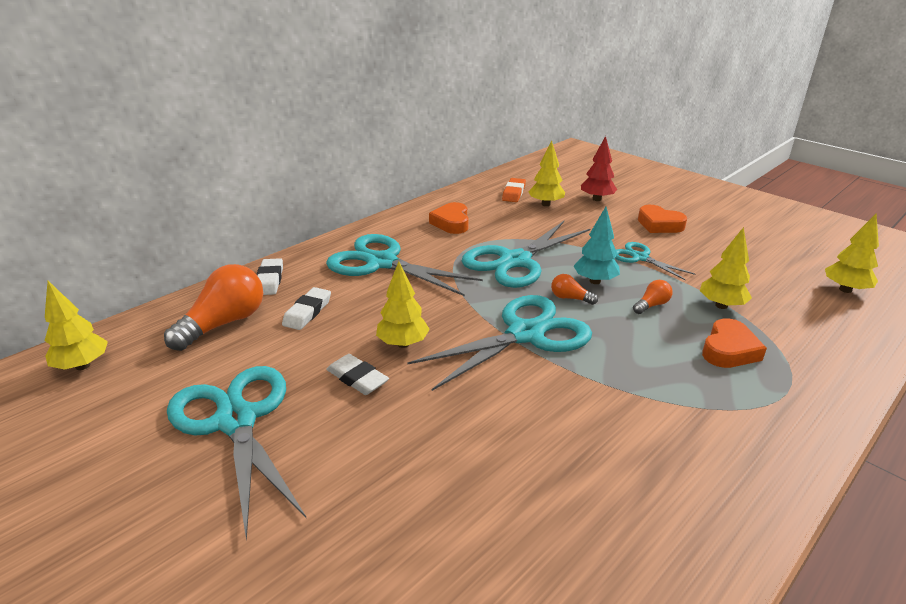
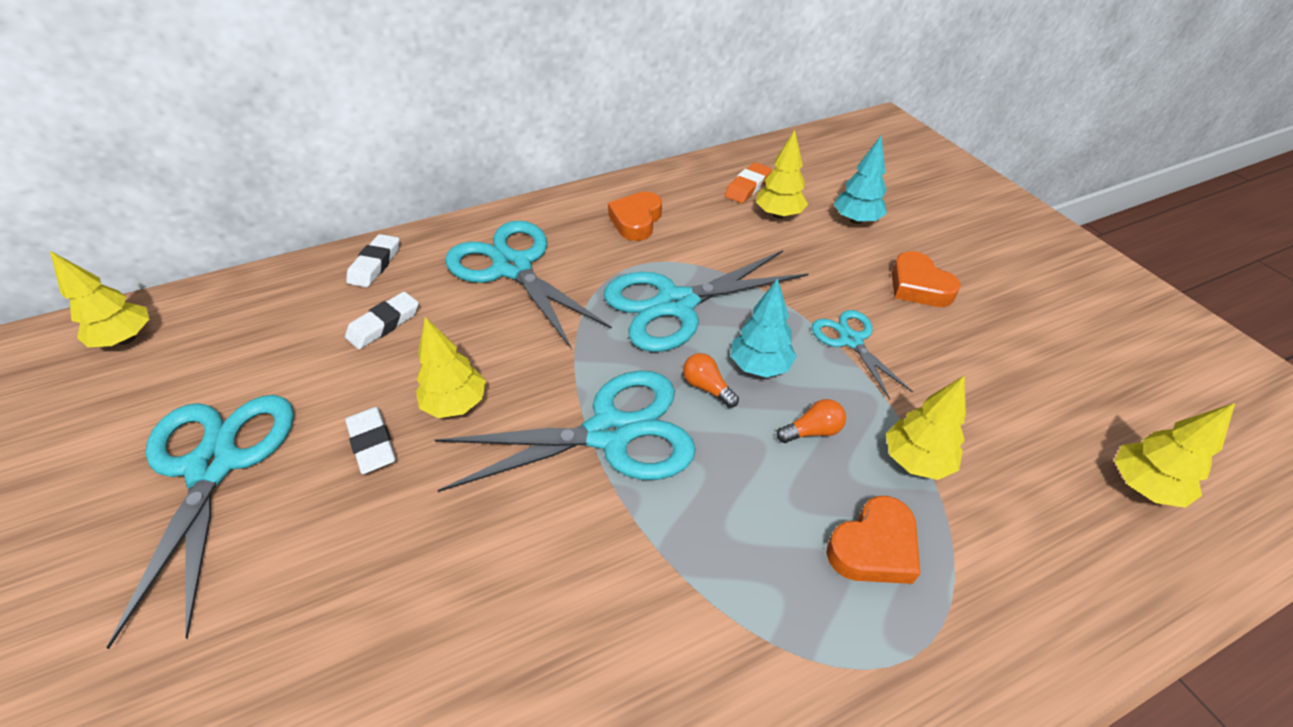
camera: 20 degrees right, 15 degrees up
(224, 323) = (290, 317): orange light bulb -> none
(597, 199) = (856, 220): red tree -> turquoise tree

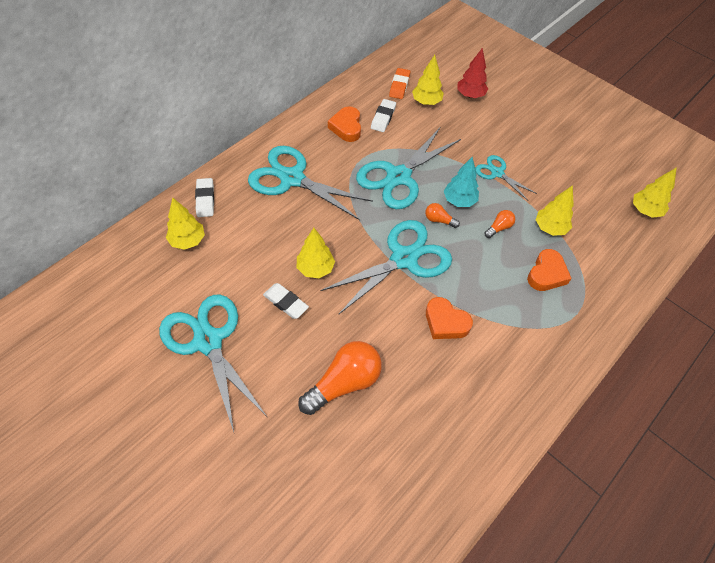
camera: 25 degrees left, 10 degrees up
(126, 339) = (86, 292): yellow tree -> yellow tree (188, 241)
(362, 626) = (344, 383): none -> orange light bulb
(384, 324) = (241, 236): white eraser -> white eraser (383, 118)
(856, 220) = (470, 95): turquoise tree -> red tree
(918, 286) = (518, 131): orange heart -> orange heart (445, 322)

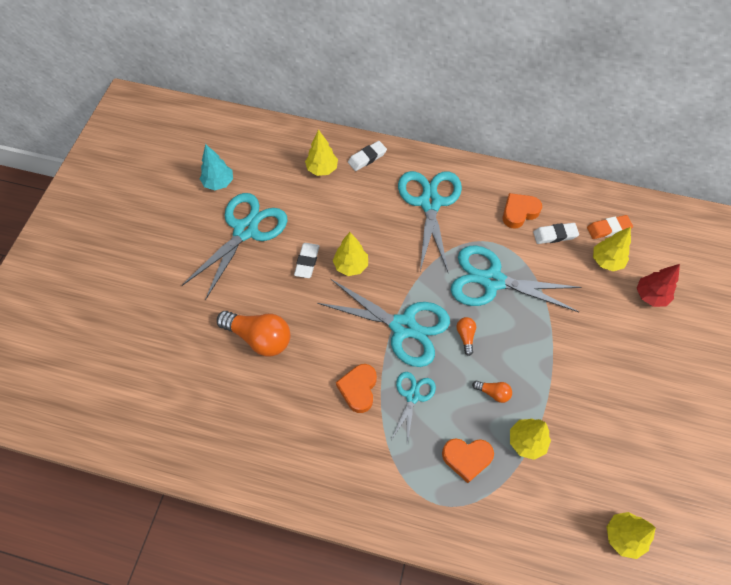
camera: 65 degrees right, 5 degrees up
(459, 201) = (501, 344): turquoise tree -> turquoise tree (218, 183)
(497, 173) = (562, 364): turquoise scissors -> turquoise scissors (412, 396)

